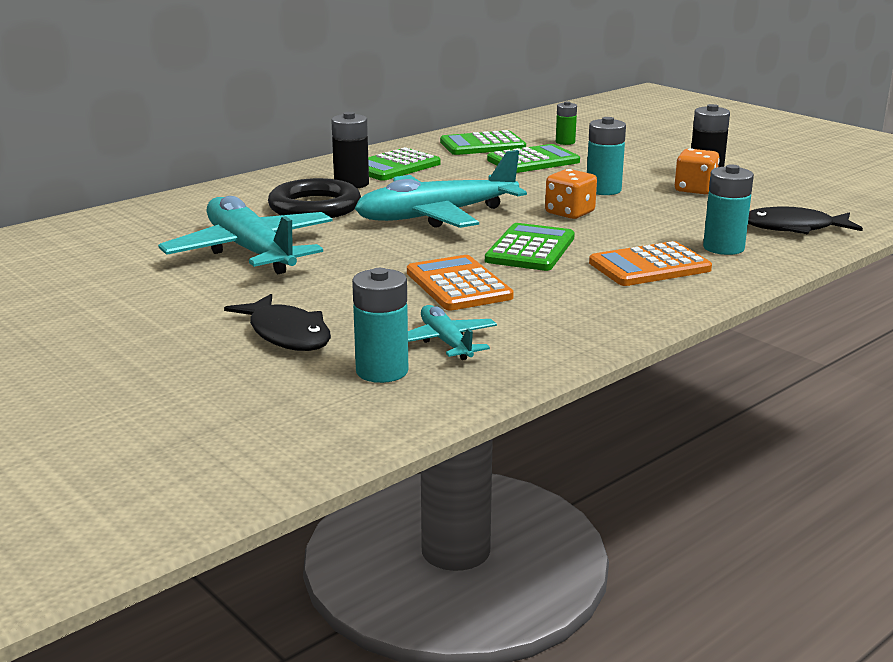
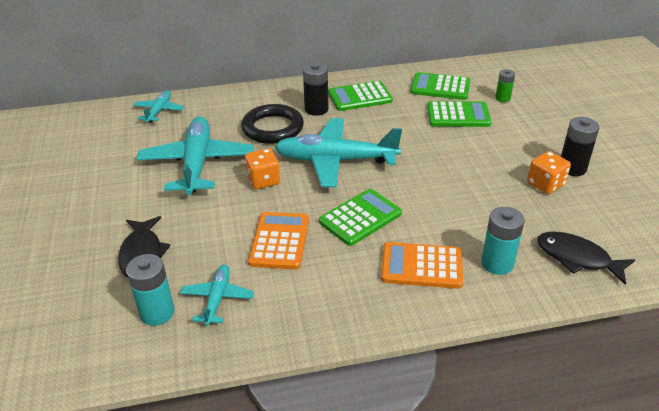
camera: 30 degrees right, 15 degrees up
(121, 221) = (159, 111): none -> turquoise plane
(569, 213) = (425, 184): orange dice -> orange dice (263, 180)
(603, 190) = (475, 164): turquoise battery -> none

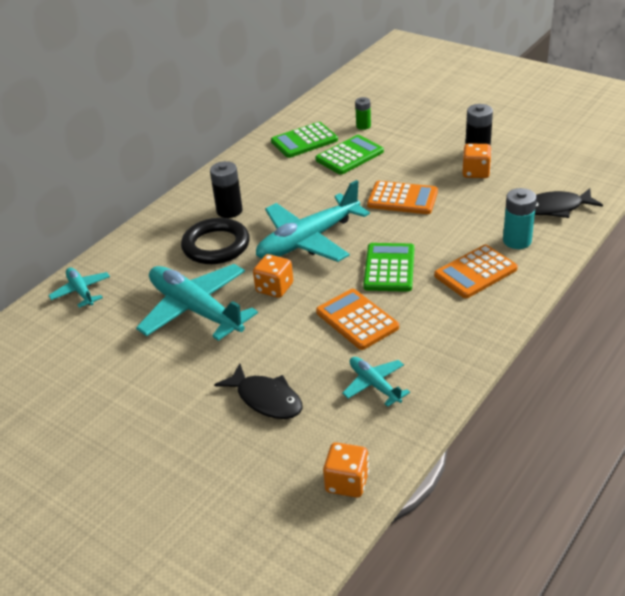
camera: 40 degrees left, 0 degrees up
(93, 356) = (347, 482): none -> orange dice
(157, 312) = (346, 424): turquoise battery -> none
(360, 97) = (251, 182): green calculator -> none
(450, 170) = (402, 199): none -> orange calculator

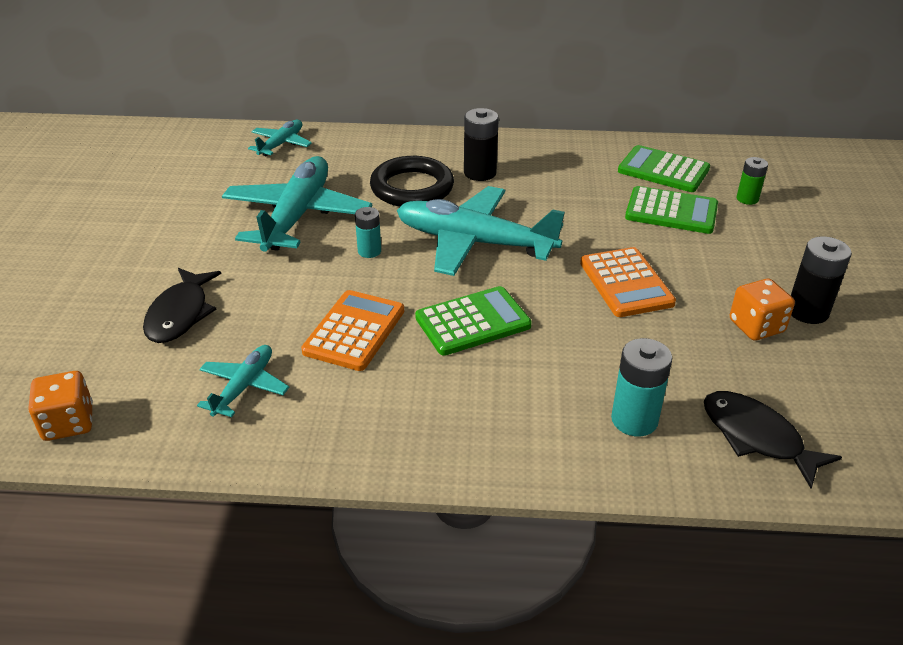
camera: 55 degrees right, 0 degrees up
(274, 288) = (369, 251): orange dice -> turquoise battery
(475, 272) = (526, 401): orange calculator -> none

